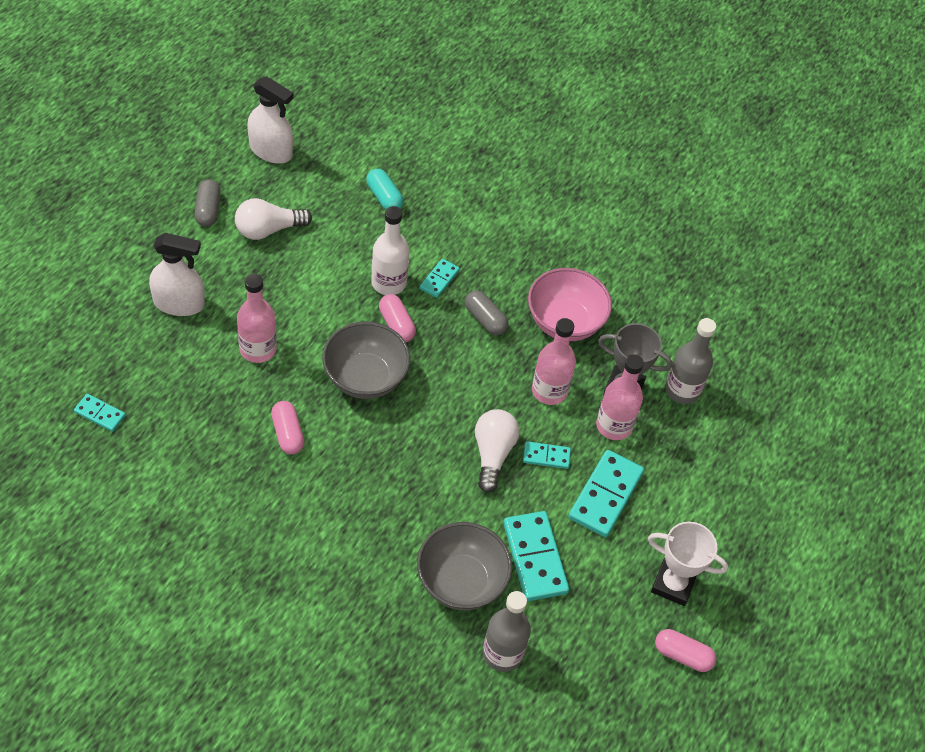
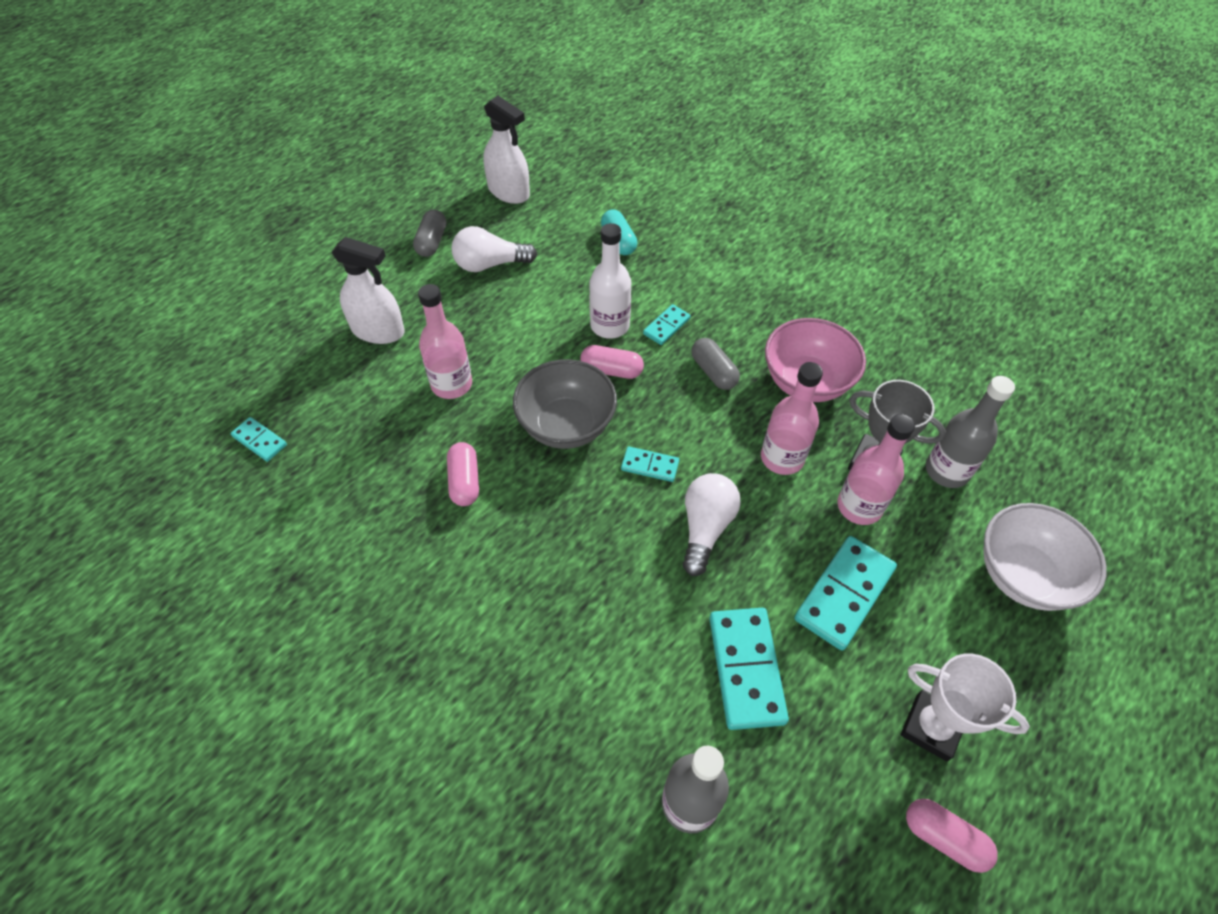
camera: 15 degrees right, 0 degrees up
(396, 324) = (611, 370): pink capsule -> pink capsule turned 60 degrees counterclockwise
(461, 582) = (646, 692): grey bowl -> none
(546, 456) = (772, 537): turquoise domino -> turquoise domino (650, 465)
(740, 468) = (1023, 575): none -> white bowl

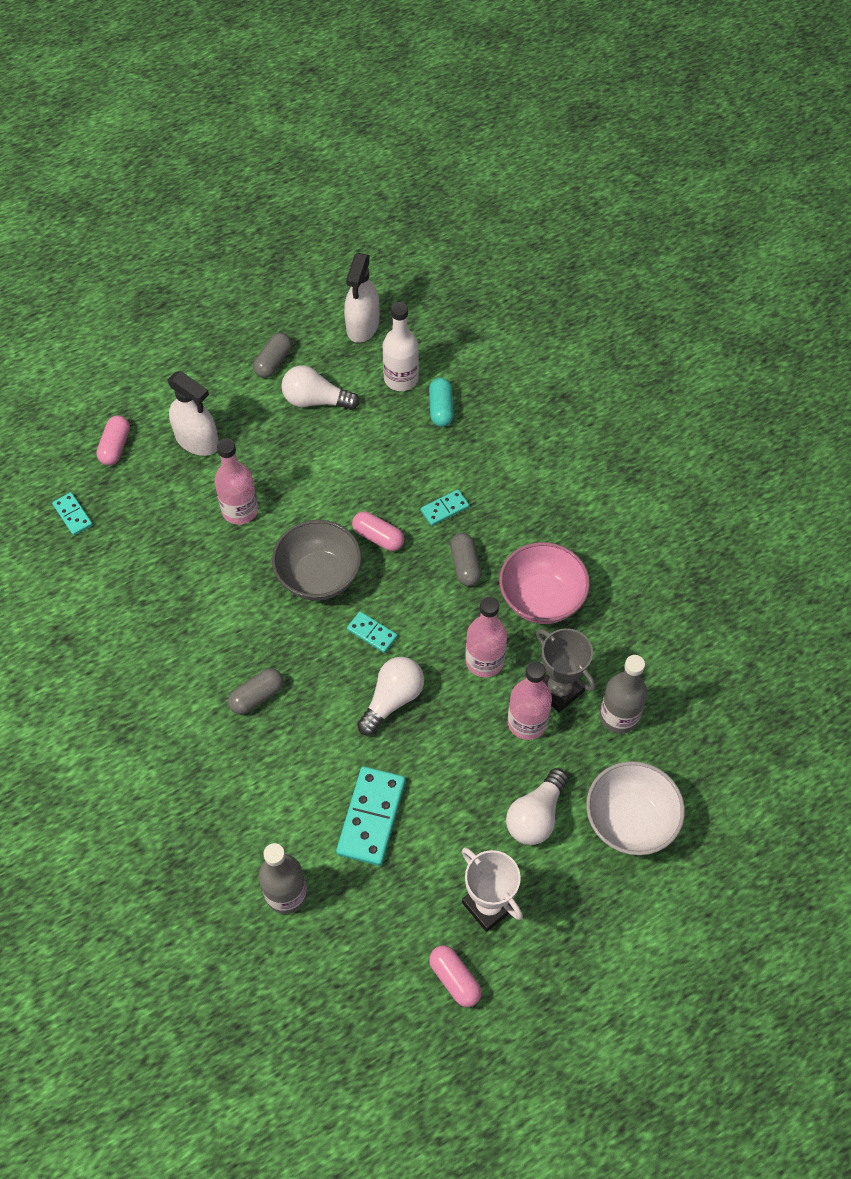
camera: 20 degrees right, 5 degrees up
(464, 481) = (219, 600): pink capsule -> pink capsule (115, 447)
(509, 192) = (362, 325): white spray bottle -> white spray bottle turned 45 degrees clockwise
(551, 573) = (257, 696): none -> grey capsule
(610, 326) = (395, 493): white bottle -> white bottle (401, 379)
(844, 594) = (476, 787): turquoise domino -> none
(924, 603) = (536, 816): none -> white light bulb

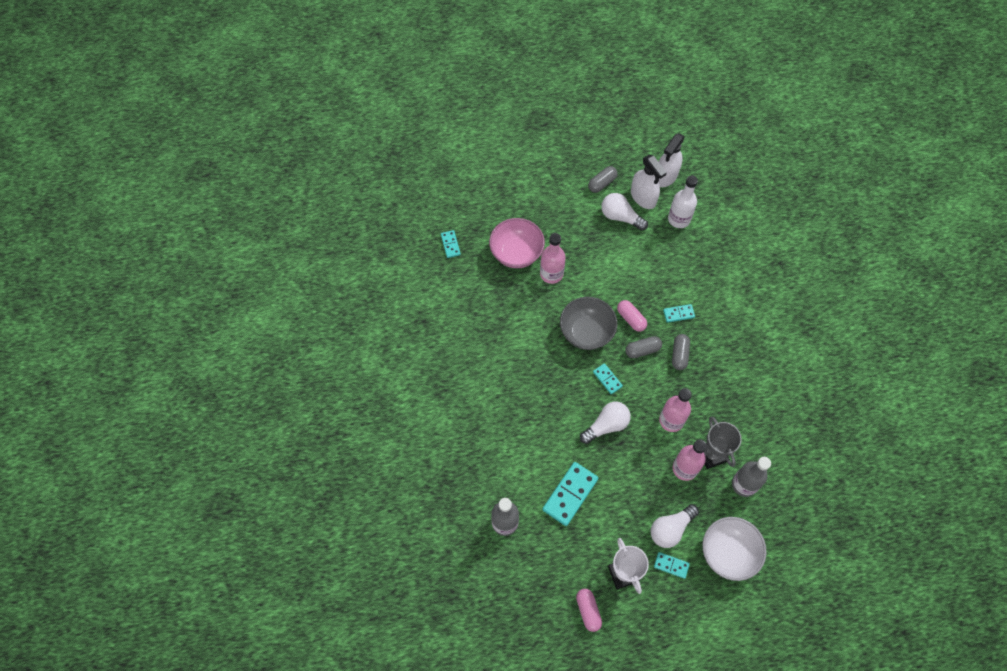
camera: 20 degrees right, 5 degrees up
(115, 447) = (488, 209): pink capsule -> none
(197, 440) = (539, 220): white spray bottle -> white spray bottle (643, 197)
(257, 696) = (525, 395): grey capsule -> grey capsule (642, 350)
(441, 408) = (698, 247): turquoise capsule -> none
(541, 599) = (720, 393): pink bowl -> pink bowl (516, 253)
(554, 868) = (671, 565): none -> turquoise domino

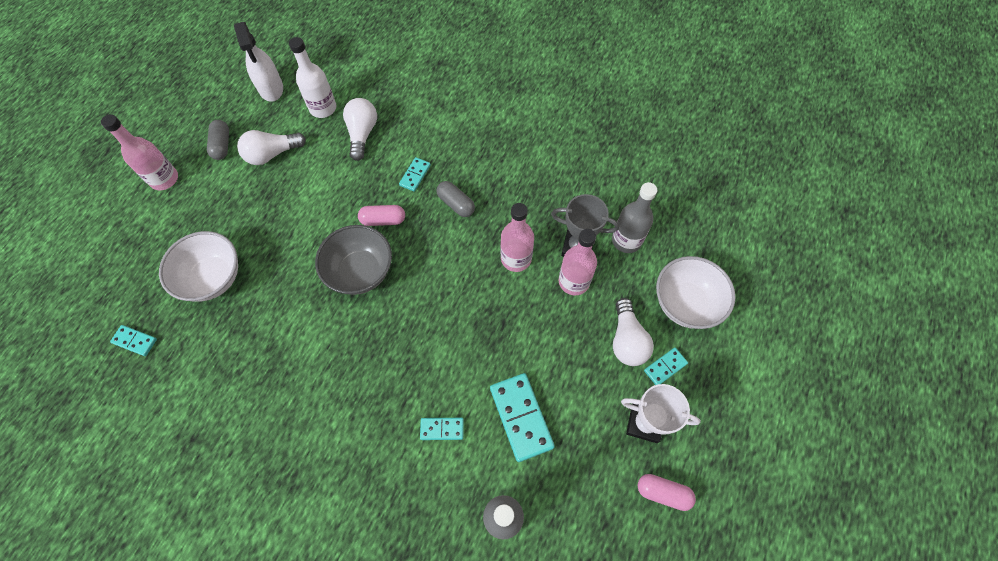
camera: 55 degrees left, 0 degrees up
(516, 253) = (213, 278): pink bowl -> white bowl
(551, 274) = (268, 260): pink bottle -> pink bottle (164, 179)
(606, 425) = (474, 324): white light bulb -> white light bulb (362, 134)
(607, 379) = (426, 287): turquoise domino -> turquoise domino (442, 429)
(642, 350) = (424, 233): grey capsule -> none
(643, 197) = (272, 121): white spray bottle -> none

